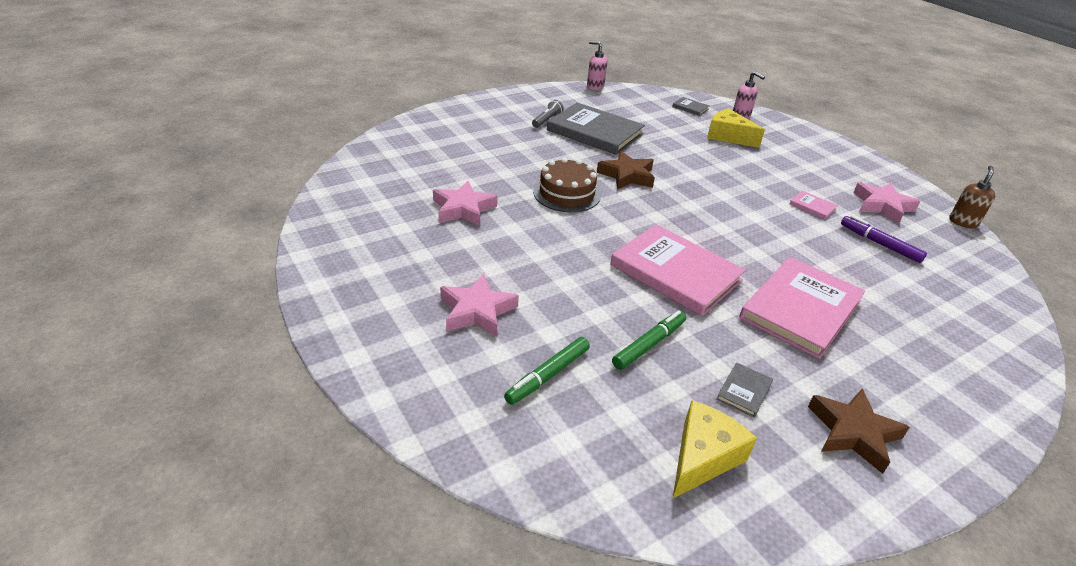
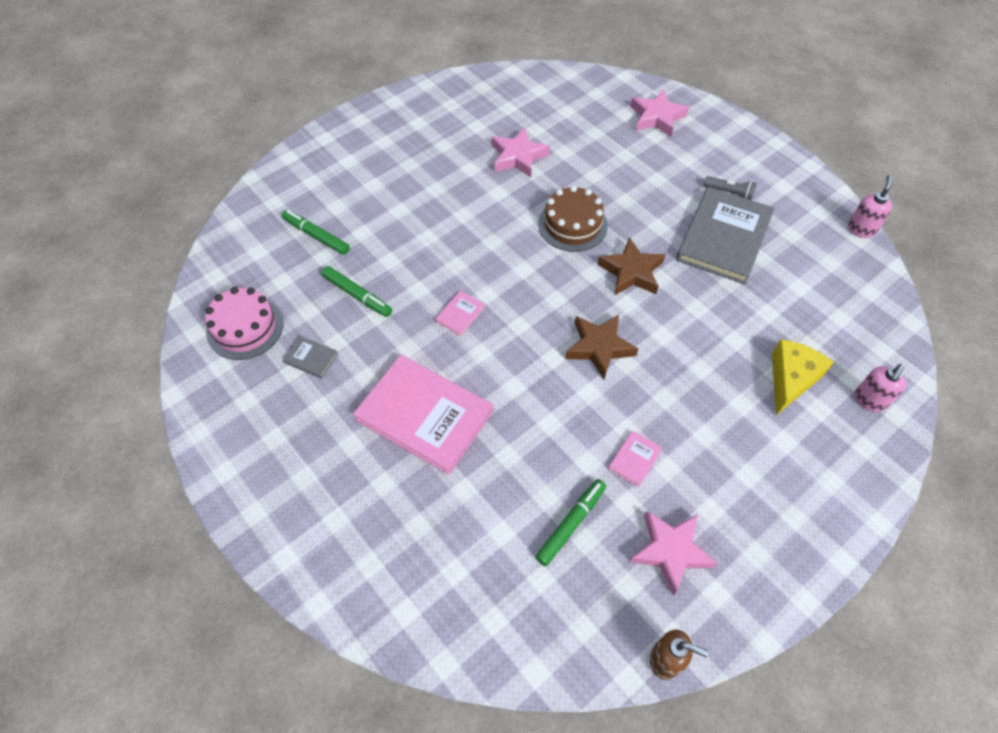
camera: 85 degrees right, 20 degrees up
(477, 311) = (380, 188): pink star -> pink star (656, 117)
(675, 273) = (460, 314): pink book -> pink book, size x0.41
(690, 108) = (861, 337): grey book -> none
(702, 457) = (245, 327): yellow cheese -> pink cake
(853, 433) = (271, 431): brown star -> brown star (599, 347)
(880, 244) = (570, 524): purple marker -> green marker

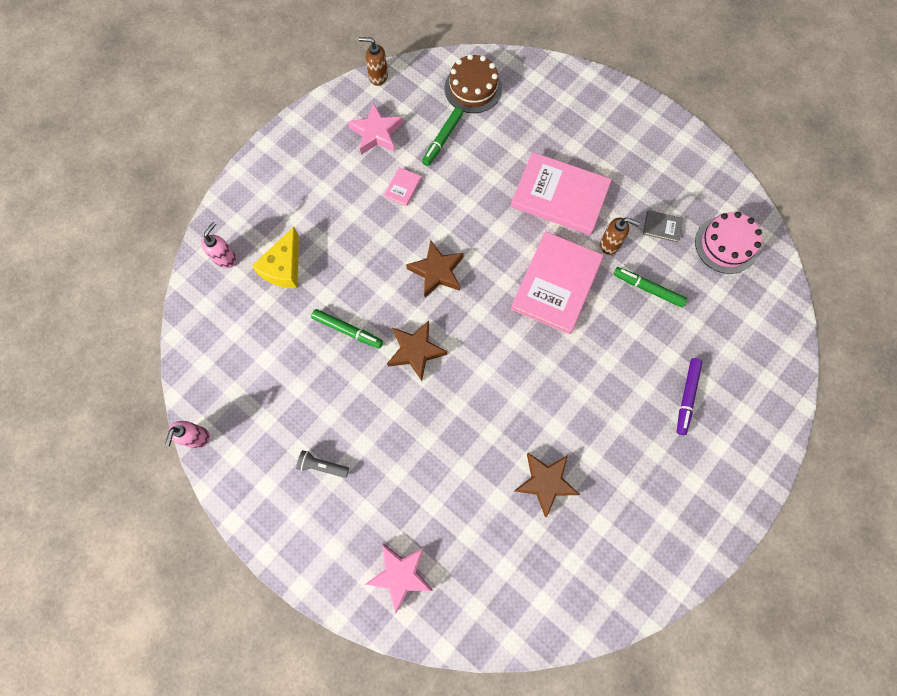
camera: 170 degrees right, 15 degrees up
(316, 236) = (709, 345): green marker -> green marker (347, 330)
(360, 199) = (687, 397): none -> purple marker
(381, 348) = (610, 244): none -> brown soap dispenser
(460, 314) = (556, 284): pink book -> pink book, size x2.42
(518, 157) = (545, 482): pink star -> brown star
(572, 224) = (475, 398): brown cake -> brown cake (473, 88)
(724, 238) = (330, 405): grey book -> none

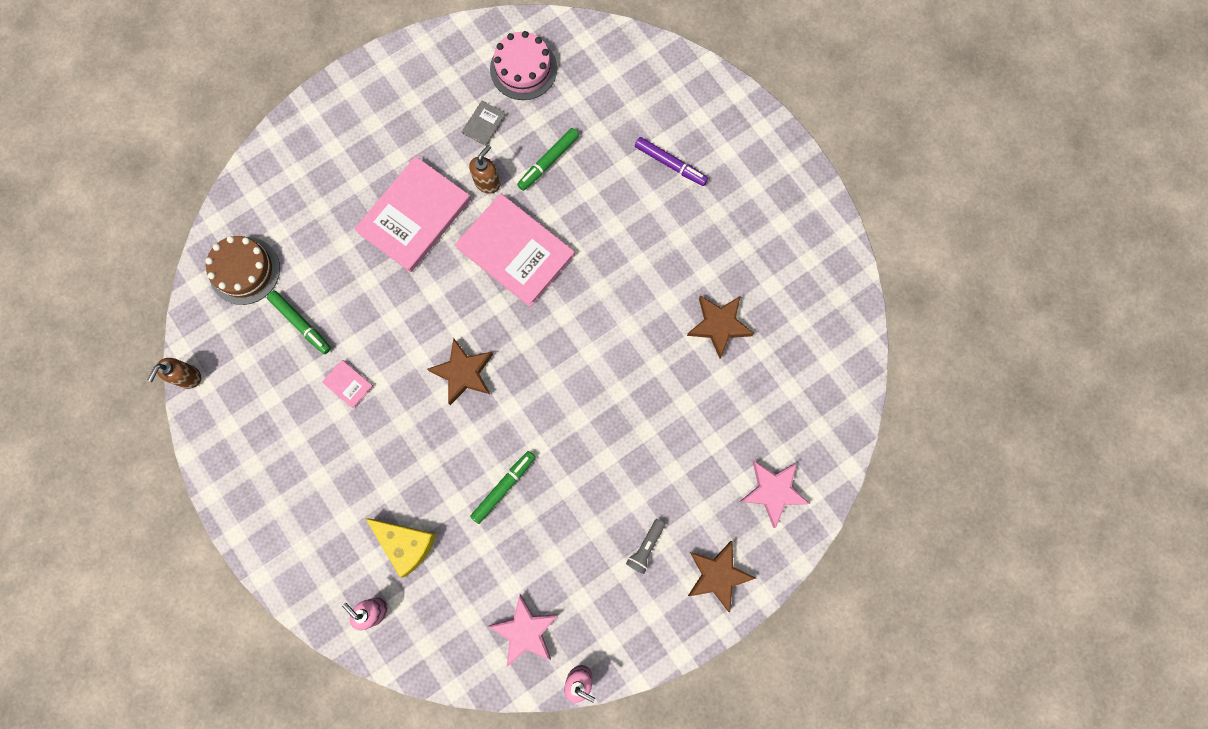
camera: 75 degrees left, 5 degrees up
(376, 133) = (266, 398): pink star -> pink star (525, 631)
(415, 351) = (548, 419): brown star -> brown star (717, 575)

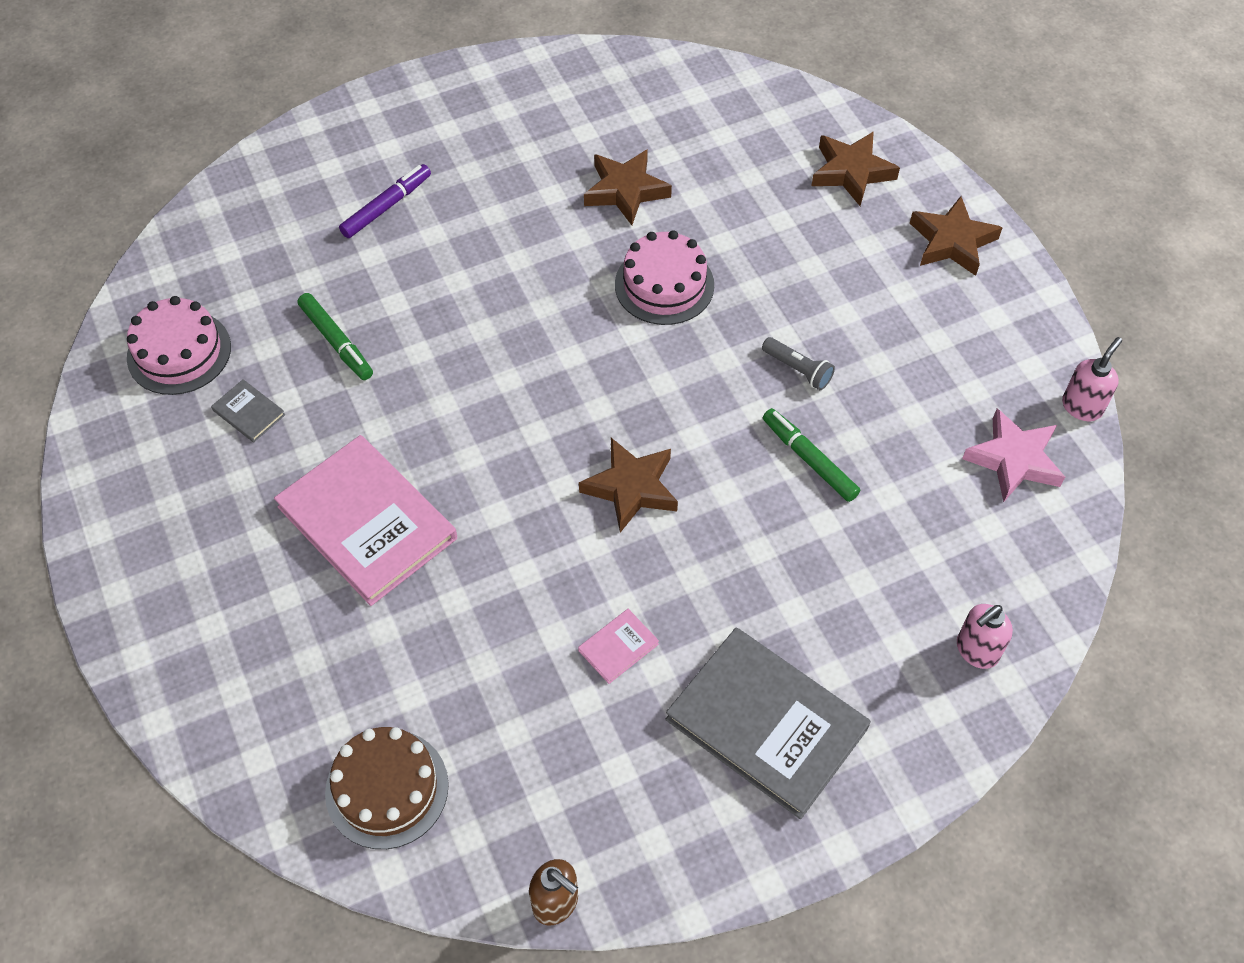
camera: 80 degrees left, 20 degrees down
(301, 323) = (502, 707): green marker -> none
(308, 482) = (766, 724): none -> grey book
(406, 544) = (878, 594): yellow cheese -> none
(487, 182) = (343, 420): brown soap dispenser -> none
(516, 251) = (462, 399): pink book -> none
(636, 367) = (664, 285): none -> pink cake
(645, 547) = (910, 310): grey flashlight -> grey flashlight (798, 370)
(773, 491) = (851, 172): pink star -> brown star

